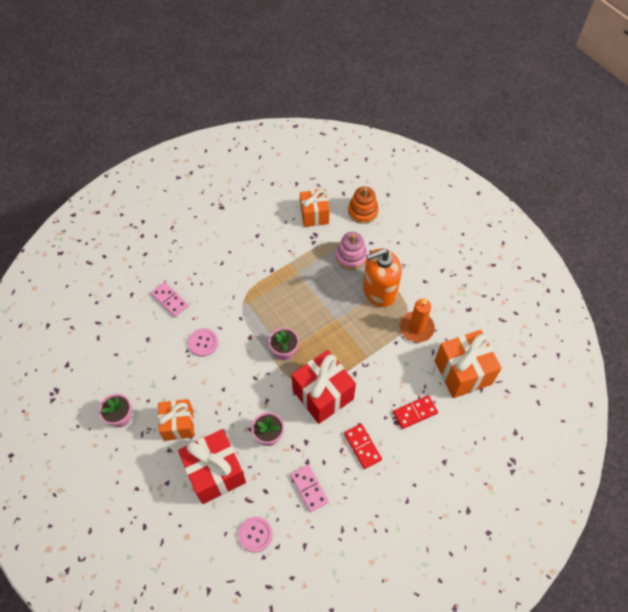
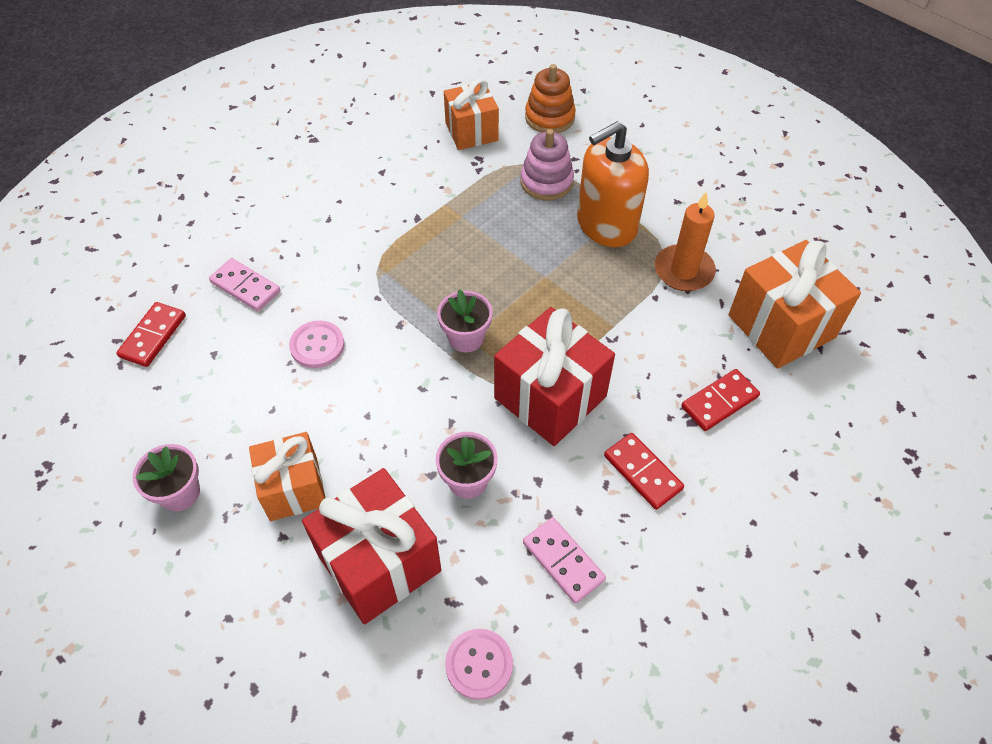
camera: 10 degrees left, 5 degrees down
(117, 323) = (153, 336): none -> red domino

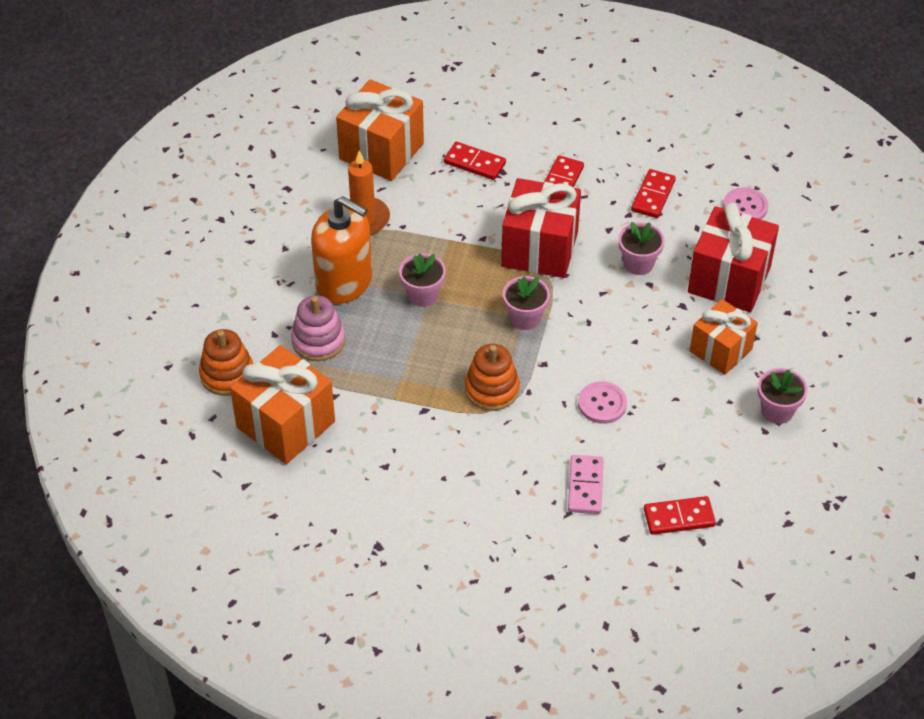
camera: 120 degrees left, 5 degrees down
(401, 272) = (492, 389): none -> orange stacking toy
(471, 132) = (286, 424): orange gift -> orange gift, size x1.51
(551, 273) = (423, 295): none -> pink flower pot
(563, 561) = (653, 196): pink domino -> red domino

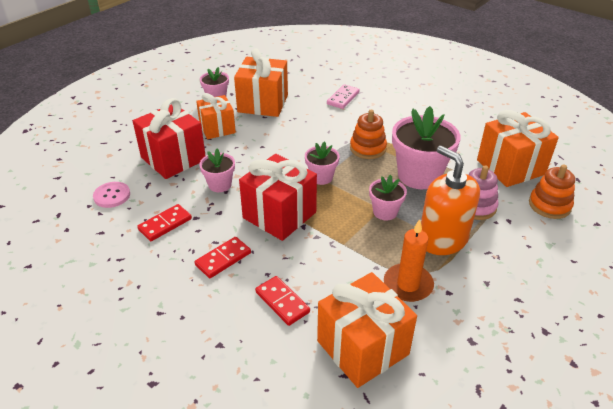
camera: 155 degrees left, 10 degrees down
(403, 365) = (419, 175): none -> pink flower pot
(602, 404) = (307, 125): pink button -> none
(679, 517) = (305, 78): red domino -> none
(698, 425) = (263, 103): none -> orange gift

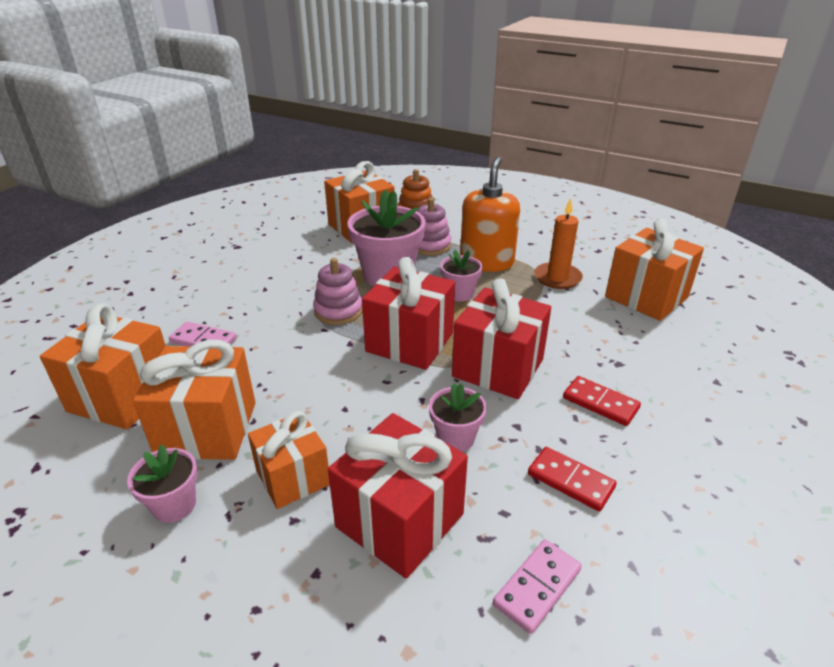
camera: 100 degrees left, 5 degrees down
(112, 196) = (537, 587): pink button -> pink domino
(282, 302) = (631, 347): red domino -> none
(298, 79) = (123, 396): none -> orange gift
(321, 177) = (410, 342): pink flower pot -> red gift
(368, 148) = (338, 311): orange stacking toy -> pink stacking toy
(442, 239) = (486, 262): orange soap dispenser -> orange soap dispenser turned 150 degrees clockwise

